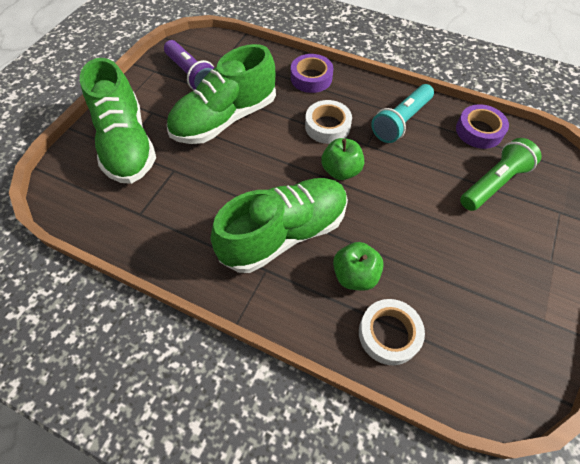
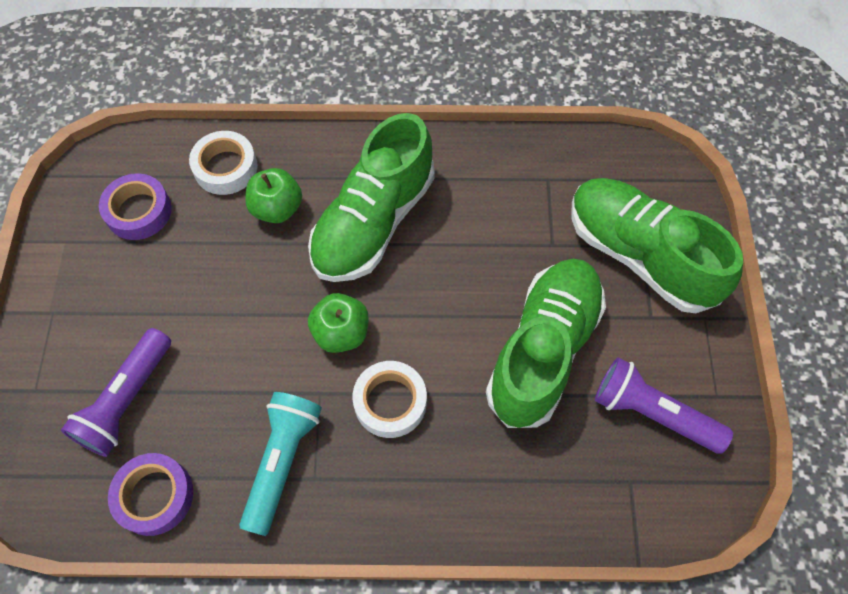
camera: 155 degrees right, 5 degrees up
(311, 78) = (461, 497): purple tape -> purple tape (138, 211)
(493, 183) = (127, 400): green flashlight -> purple flashlight

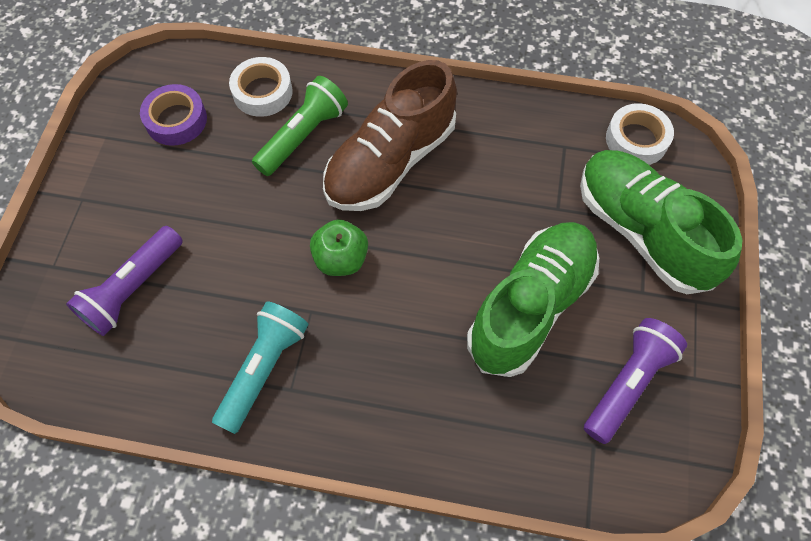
camera: 10 degrees right, 0 degrees up
(154, 496) = (141, 380): purple tape -> none
(277, 208) = (303, 136): green apple -> green flashlight
(373, 222) = (390, 162): green shoe -> brown shoe
(390, 402) = (375, 331): white tape -> white tape (636, 140)
(652, 413) = (627, 384): purple flashlight -> purple flashlight turned 90 degrees clockwise

